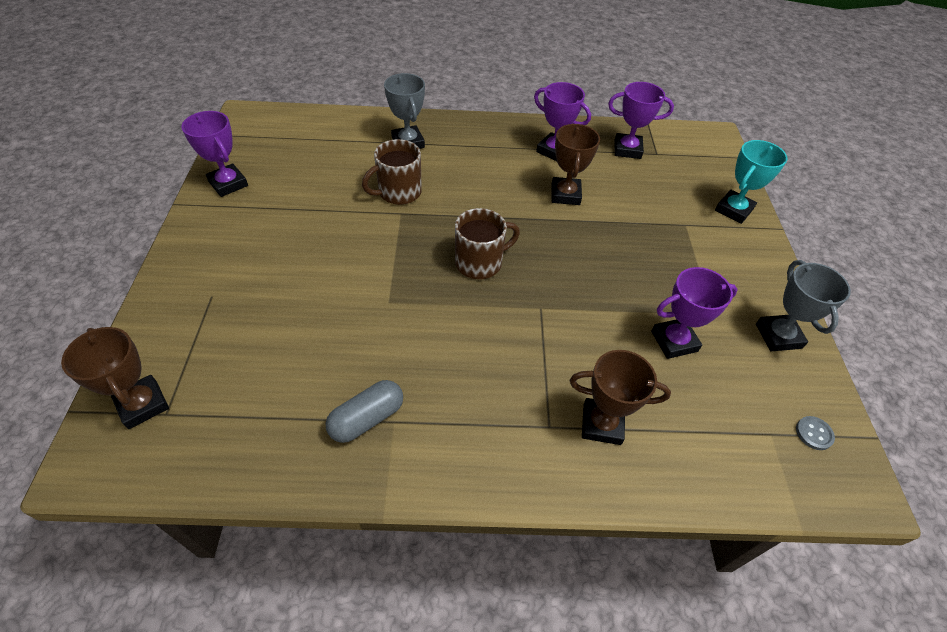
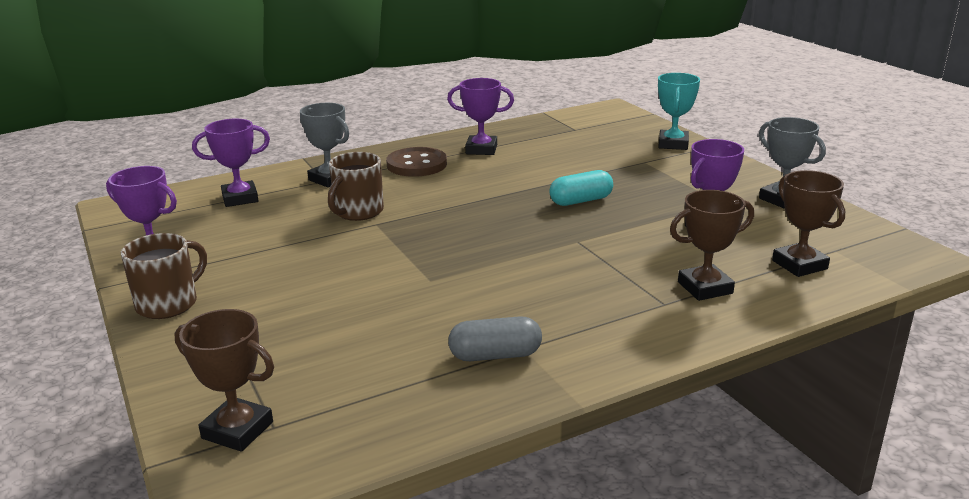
camera: 25 degrees left, 25 degrees down
(367, 418) = (495, 355): grey capsule -> grey capsule turned 60 degrees clockwise
(480, 263) = (491, 231): brown mug -> brown mug (168, 304)
(487, 150) = (417, 164): none -> brown button
(565, 194) = (522, 172): brown trophy -> brown trophy (799, 265)
(585, 255) = (581, 201): none -> turquoise capsule
(627, 149) = (547, 133): purple trophy -> purple trophy (240, 198)
(814, 433) = (863, 240): grey button -> none

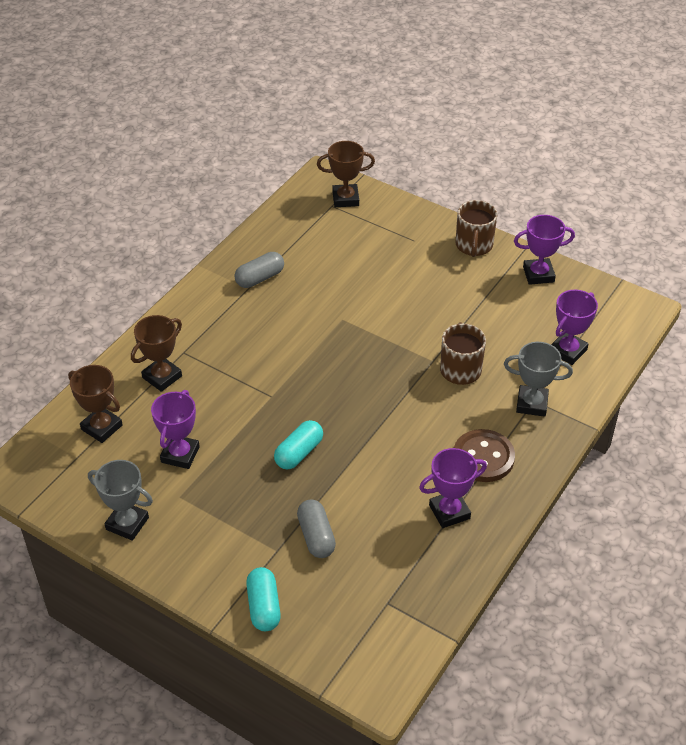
camera: 150 degrees right, 20 degrees up
(604, 161) = (316, 536): none -> grey capsule
(673, 144) = (263, 606): turquoise trophy -> turquoise capsule

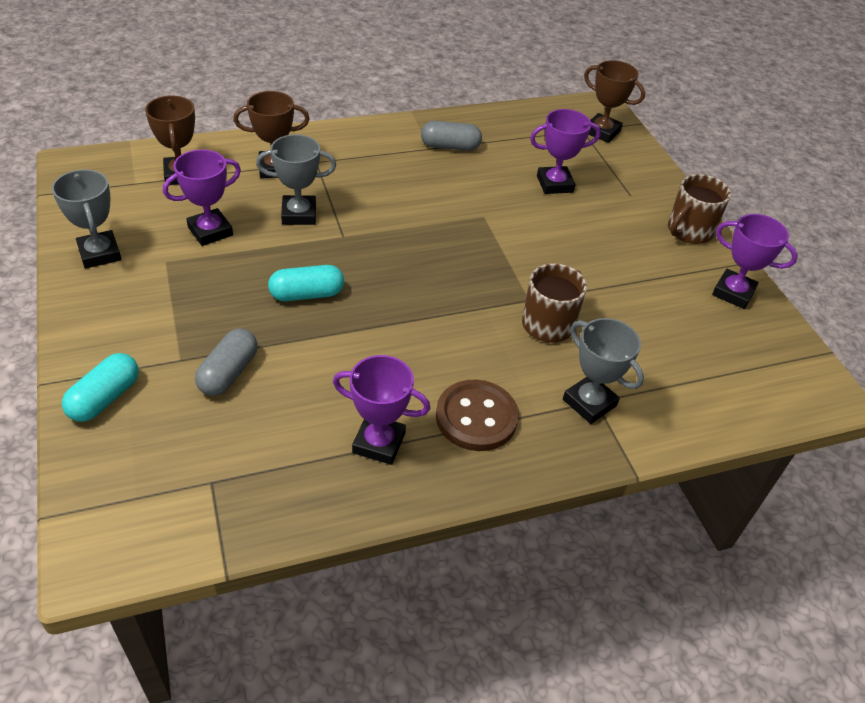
camera: 35 degrees right, 0 degrees up
(223, 400) = (299, 214): none -> grey trophy
(568, 351) = (689, 379): purple trophy -> purple trophy (554, 184)

